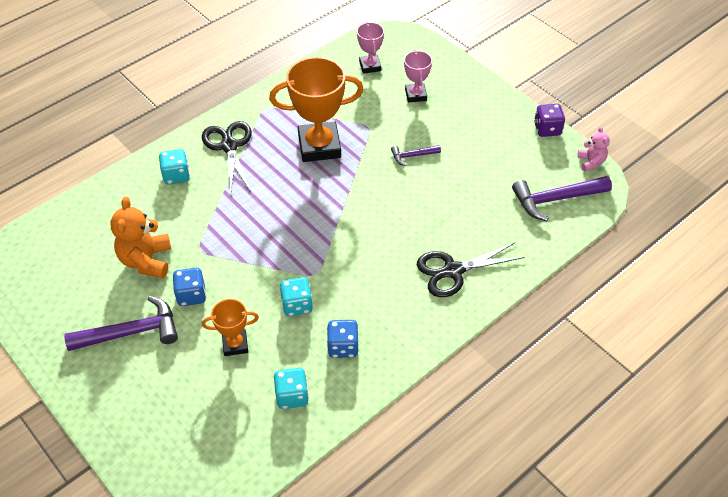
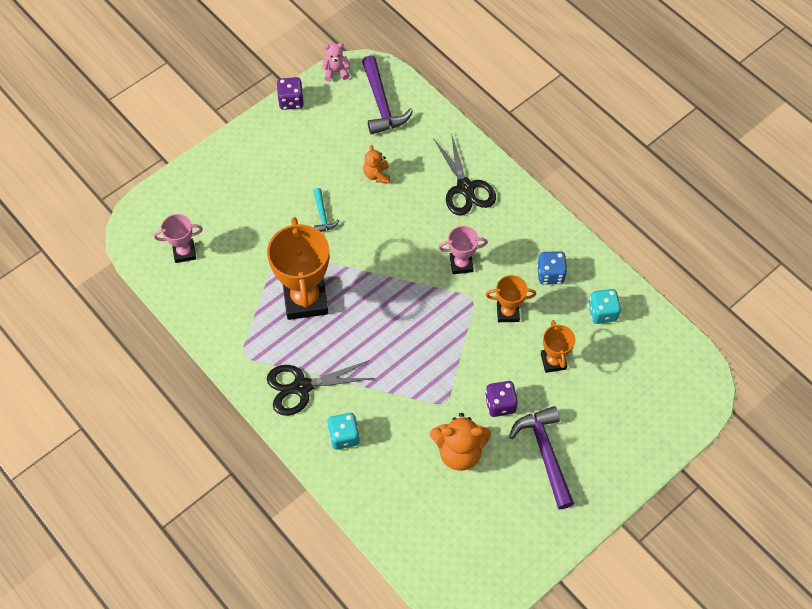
camera: 90 degrees left, 10 degrees up
(191, 295) = (500, 404): blue dice -> purple dice
(297, 305) = (507, 312): turquoise dice -> orange trophy
(412, 156) = (322, 215): purple hammer -> turquoise hammer
(415, 95) = (234, 210): pink trophy -> pink trophy (461, 264)
(464, 196) = (377, 175): none -> orange teddy bear

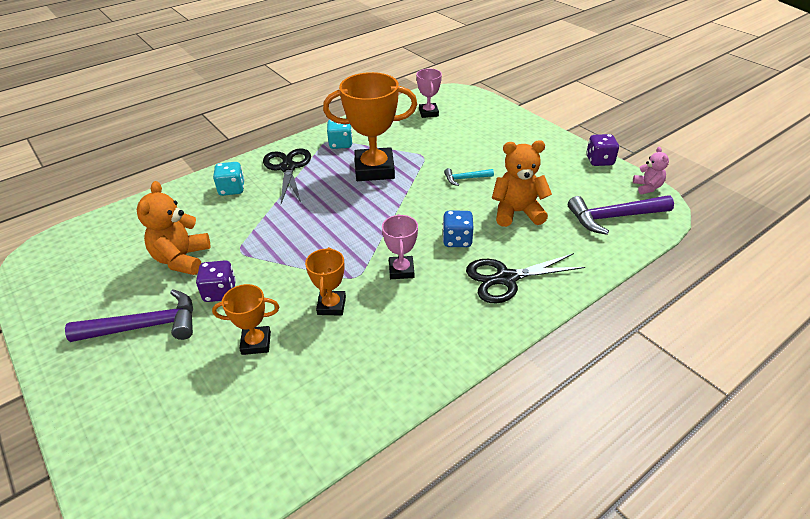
camera: 95 degrees right, 20 degrees down
(377, 175) = (517, 212): orange teddy bear -> orange teddy bear, size x1.77
(550, 274) = (377, 350): blue dice -> blue dice (457, 240)
(602, 312) = (311, 402): turquoise dice -> turquoise dice (340, 144)

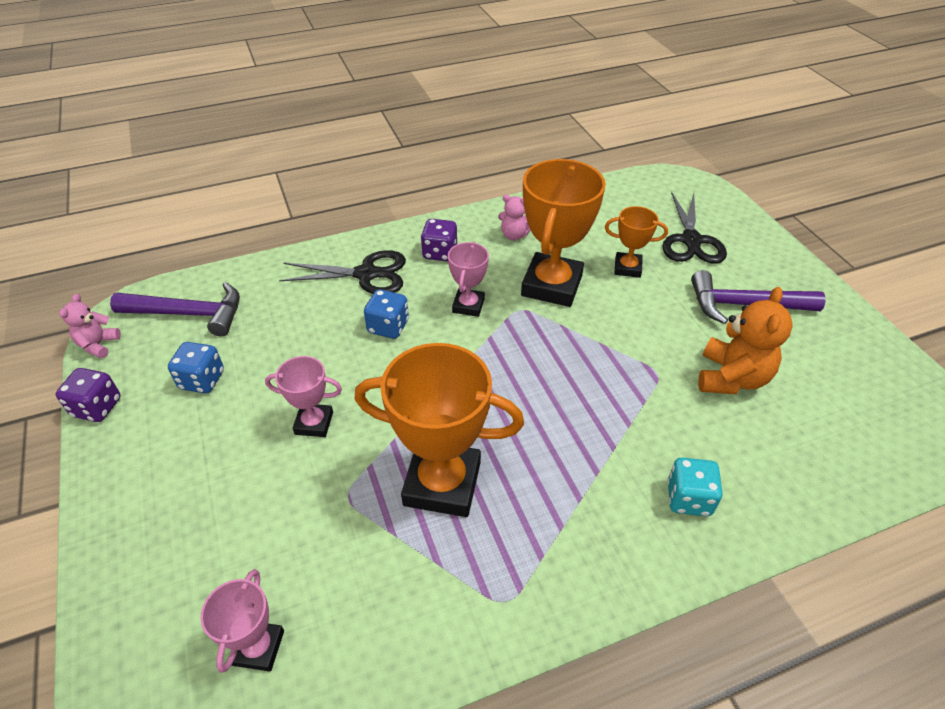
camera: 165 degrees left, 5 degrees up
(220, 292) = (672, 324): purple dice -> purple dice (439, 253)
(288, 168) = (592, 531): black scissors -> black scissors (691, 241)
(331, 306) = (551, 285): orange trophy -> orange trophy, size x1.92
(340, 144) = (482, 580): turquoise dice -> none
(383, 358) = (514, 235): none -> pink teddy bear
(465, 178) = (314, 423): turquoise hammer -> pink trophy
(517, 212) = (291, 347): orange teddy bear -> none
(555, 184) = (202, 380): none -> blue dice

